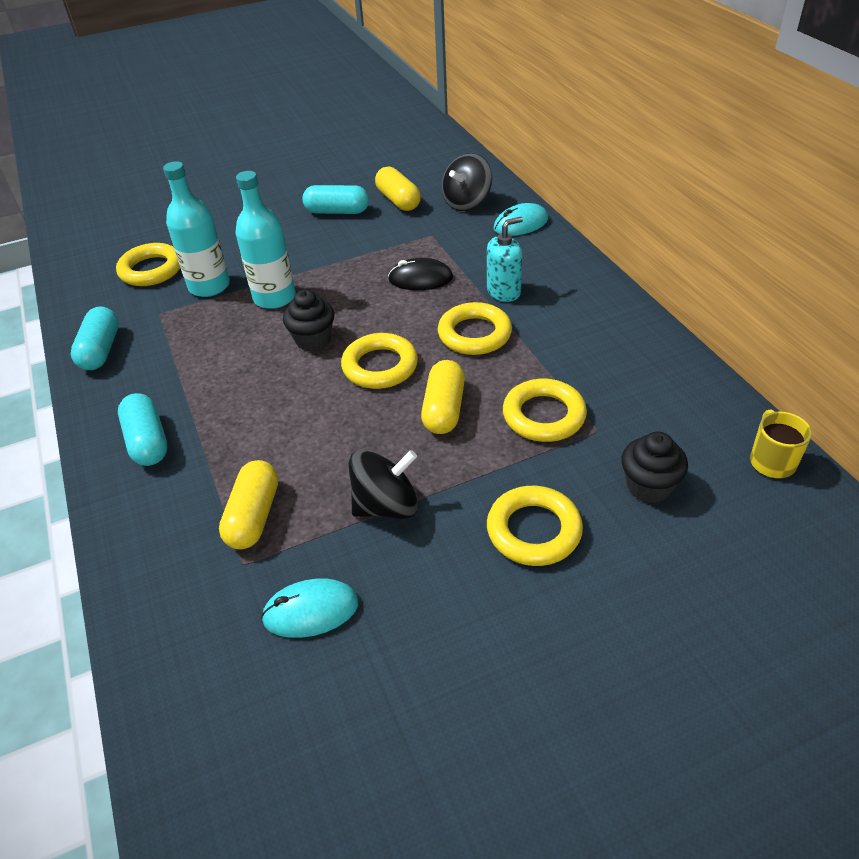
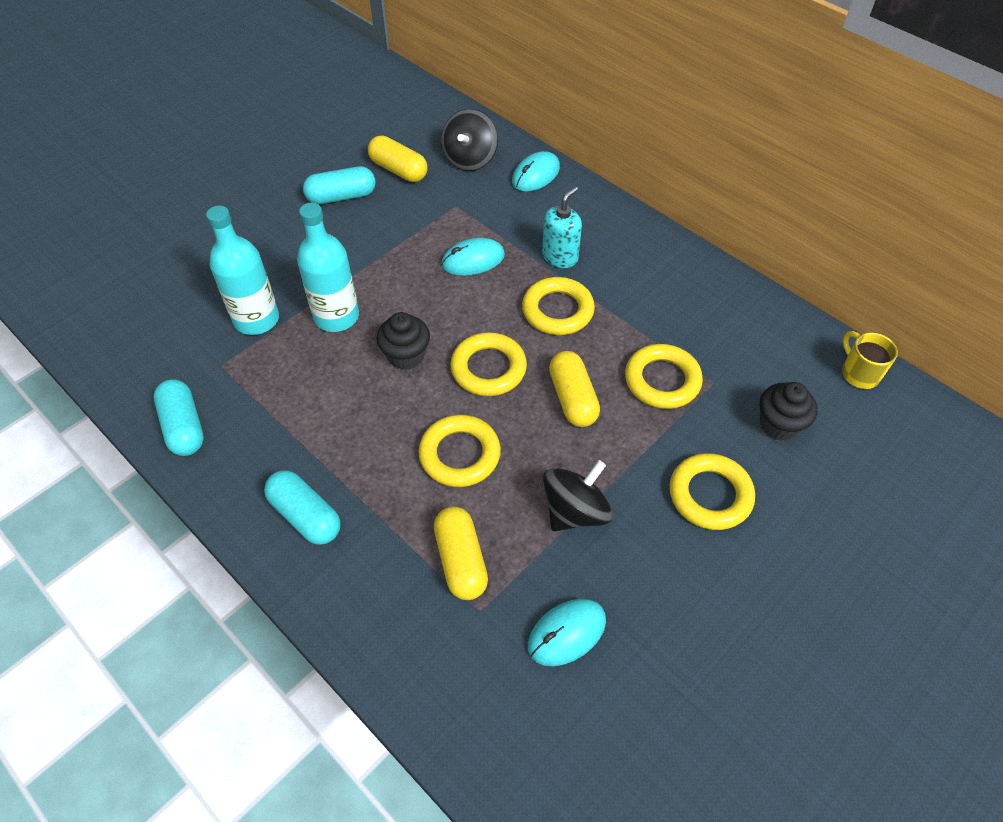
camera: 25 degrees left, 10 degrees up
(151, 270) = (176, 314): yellow ring -> yellow ring (459, 454)
(420, 279) = (473, 260): black mouse -> turquoise mouse

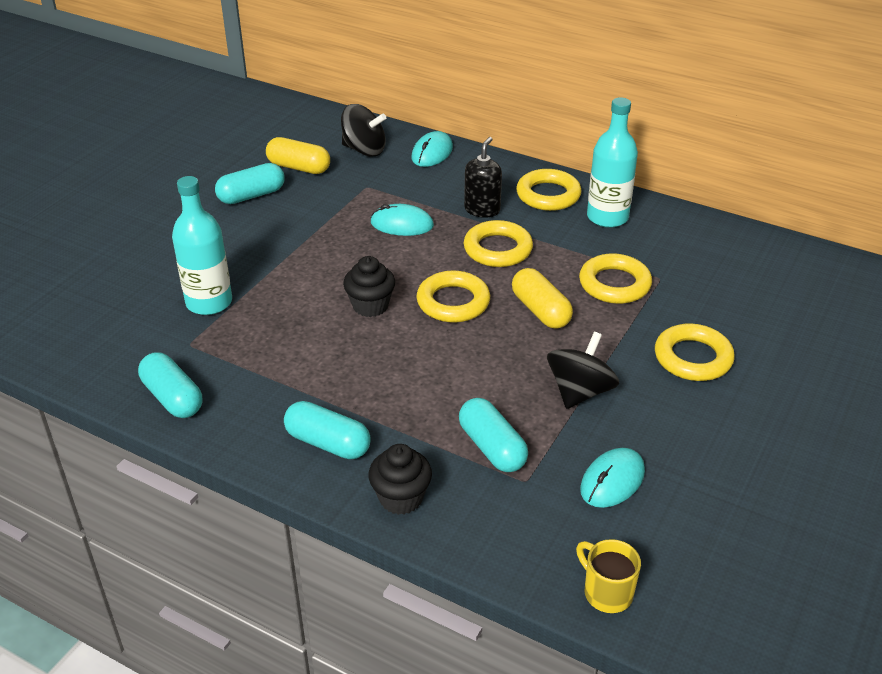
camera: 15 degrees left, 15 degrees down
(336, 316) = (288, 287): turquoise bottle -> turquoise bottle (607, 217)
(459, 454) = (455, 370): yellow ring -> yellow ring (548, 195)
(461, 560) = (492, 447): yellow capsule -> turquoise capsule
(470, 159) = (364, 150): black spinning top -> black spinning top turned 75 degrees counterclockwise
(473, 260) = (402, 224): turquoise mouse -> turquoise mouse turned 45 degrees clockwise
(560, 257) = (482, 210): turquoise soap dispenser -> black soap dispenser
(779, 425) = (729, 298): black cupcake -> black cupcake (401, 498)
(859, 373) = (779, 251): yellow mug -> yellow mug (606, 592)

